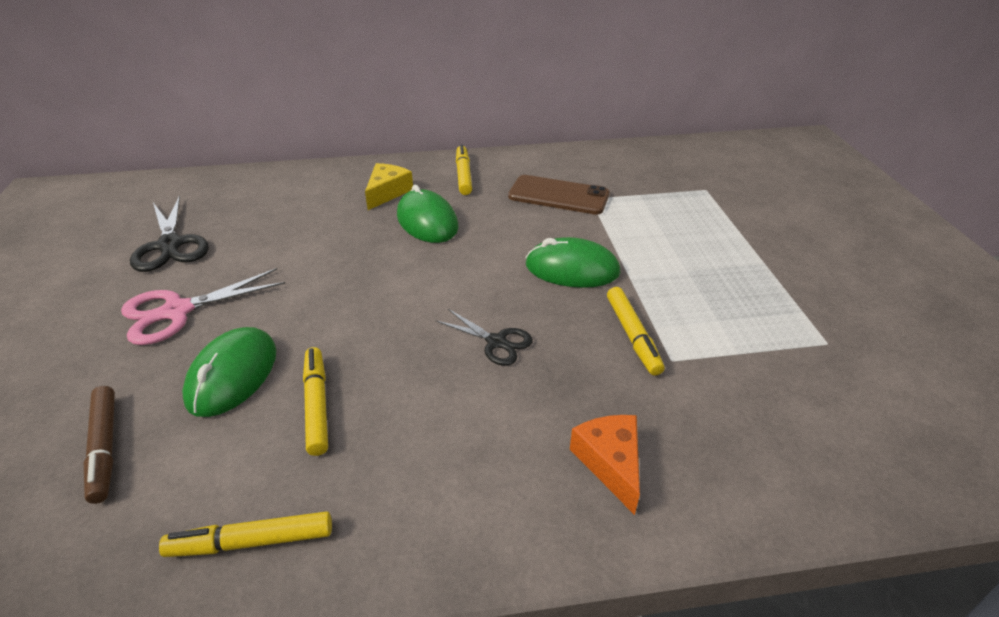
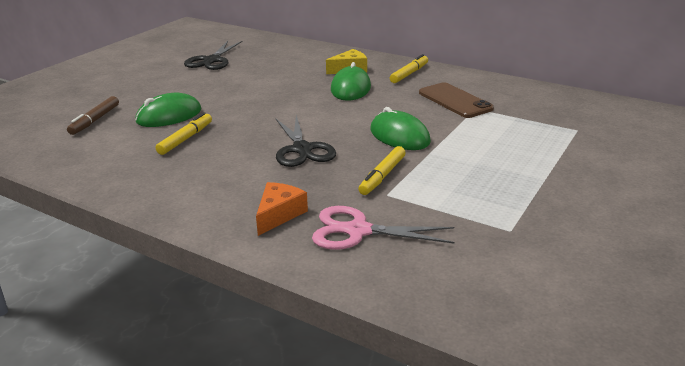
camera: 40 degrees right, 10 degrees down
(177, 311) = (180, 86): pink scissors -> pink scissors (358, 231)
(251, 541) = (101, 169): yellow marker -> none
(496, 342) = (302, 149): black scissors -> black scissors, size x1.60

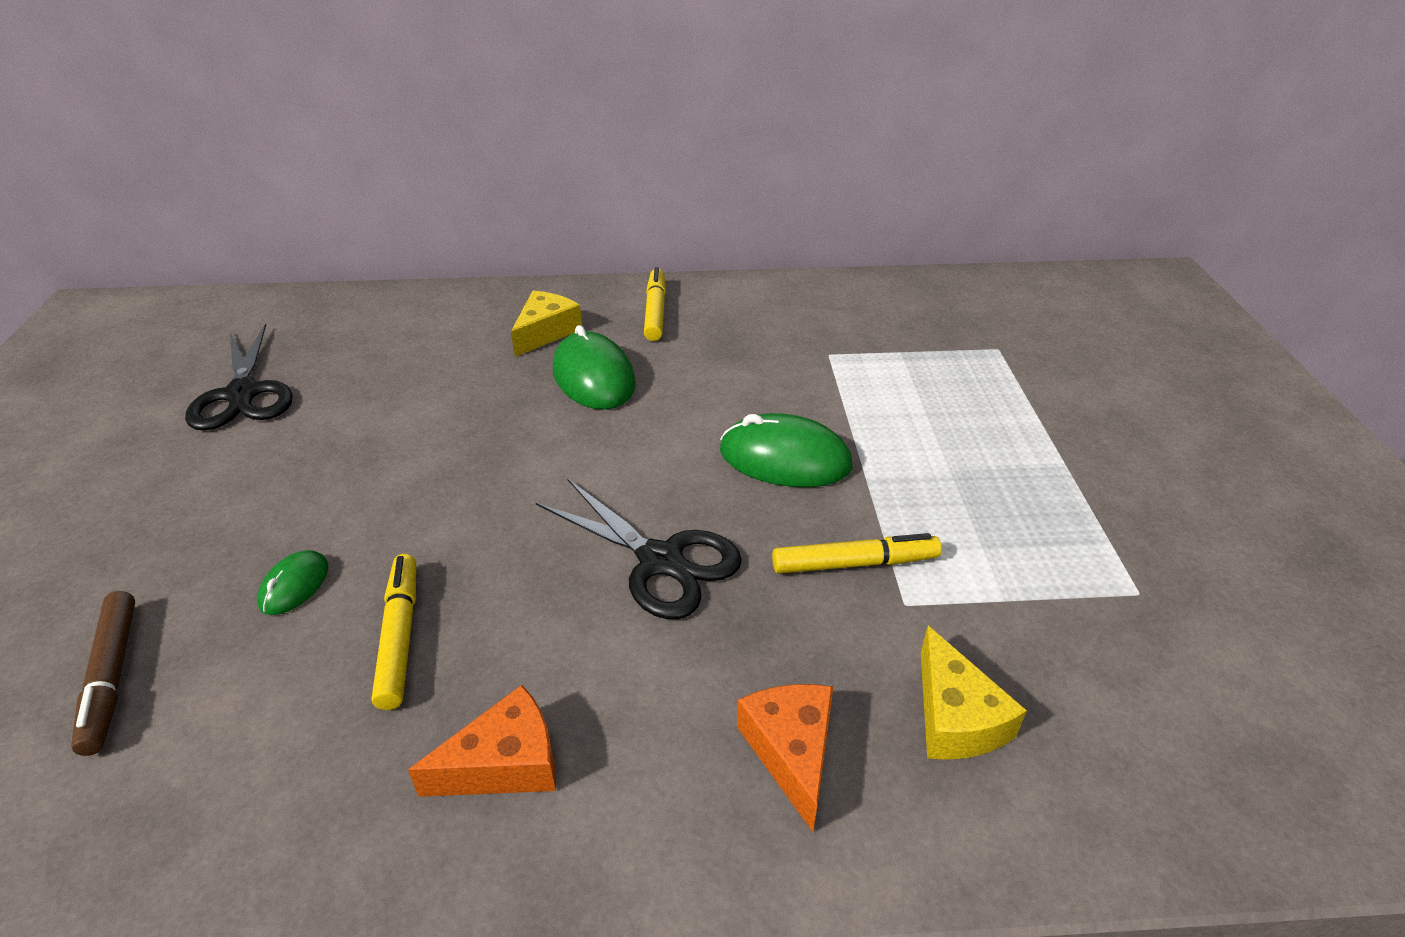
camera: 35 degrees left, 10 degrees up
(169, 116) = (294, 585): green mouse -> green mouse, size x0.53
(180, 180) = (505, 763): none -> orange cheese
(358, 231) = (955, 717): pink scissors -> yellow cheese
(382, 176) = (854, 563): yellow marker -> yellow marker turned 90 degrees counterclockwise
(455, 101) = (784, 348): brown phone -> none

